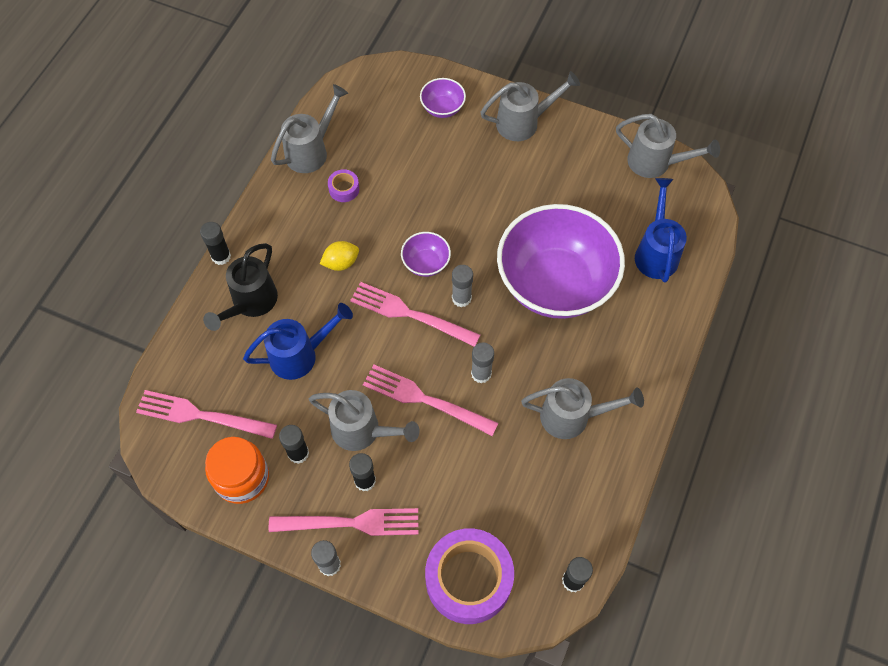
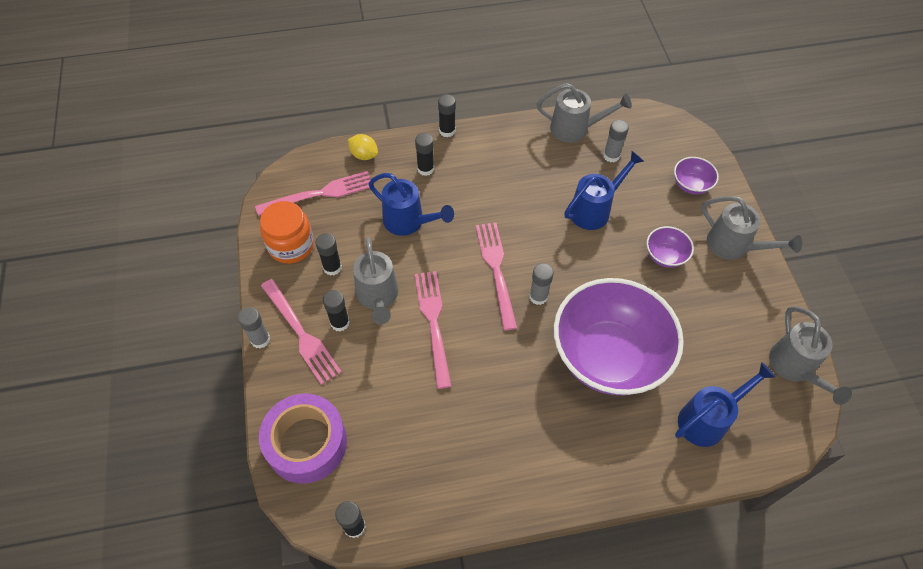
camera: 55 degrees right, 5 degrees down
(200, 415) = (320, 193): pink fork -> pink fork turned 90 degrees clockwise
(250, 303) = (425, 169): black watering can -> black glue stick
(341, 263) = (501, 201): yellow lemon -> yellow lemon (364, 155)
(344, 189) = (562, 167): purple tape -> none
(409, 196) = (594, 210): none -> blue watering can
(426, 263) = (547, 255): purple bowl -> purple bowl (665, 256)
(481, 374) = (485, 349): grey glue stick -> grey glue stick (611, 156)
(572, 417) = (499, 440): grey watering can -> none

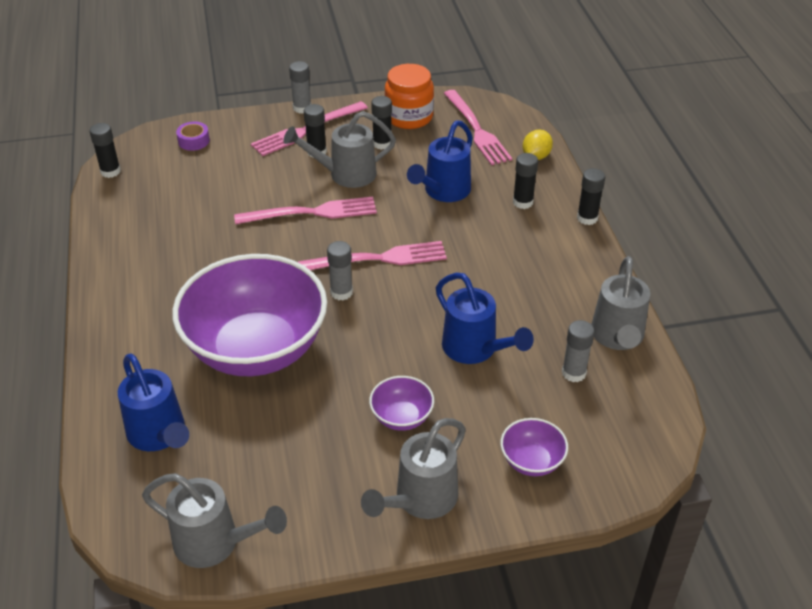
camera: 90 degrees right, 15 degrees down
(306, 443) = (194, 141): purple tape -> purple tape, size x0.43
(795, 368) = (215, 543): grey watering can -> grey watering can turned 150 degrees counterclockwise

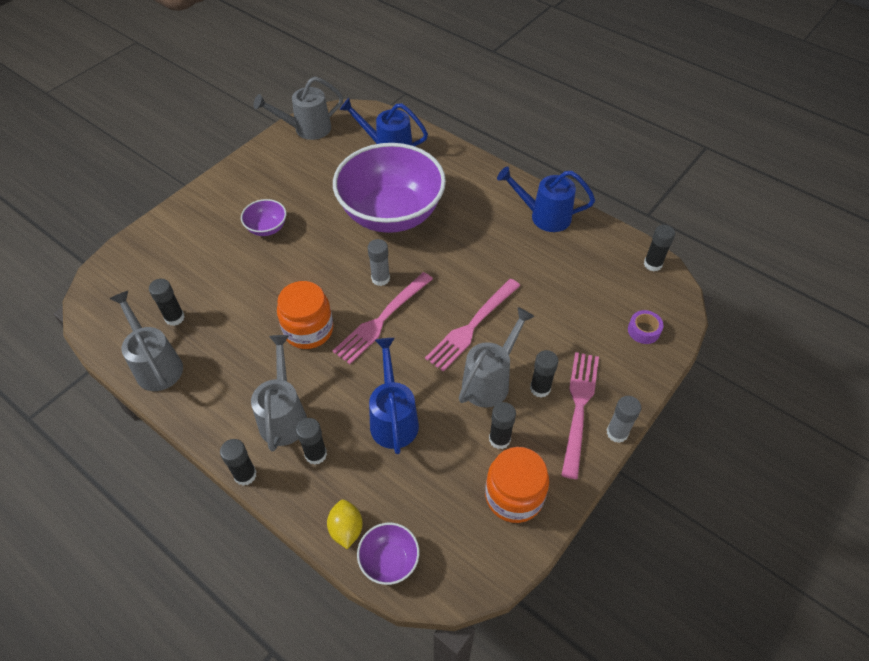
camera: 140 degrees right, 10 degrees up
(420, 500) = (221, 196): grey watering can -> grey watering can (284, 415)
(451, 287) = (308, 330): none -> orange jar
(475, 349) = (254, 294): blue watering can -> blue watering can (544, 216)
(477, 130) = (433, 526): pink fork -> none
(531, 461) = (170, 248): purple bowl -> purple bowl (389, 561)
(574, 373) = (174, 318): grey glue stick -> black glue stick

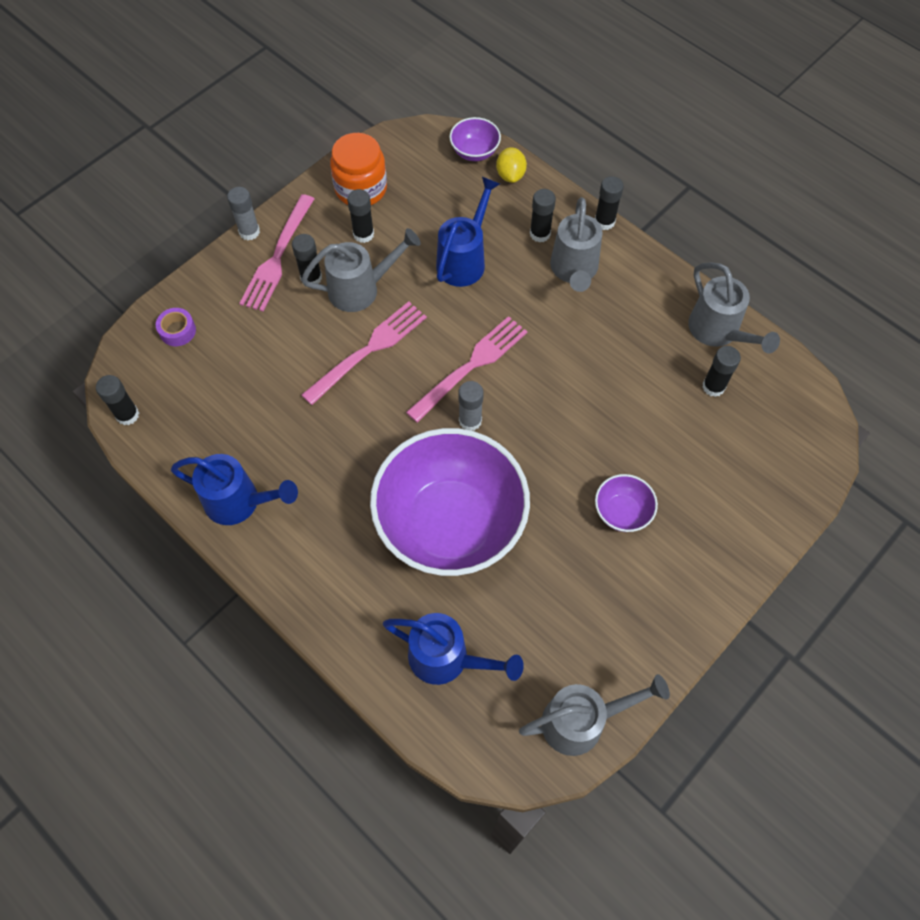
camera: 175 degrees left, 10 degrees up
(308, 330) = (555, 360): orange jar -> none
(393, 418) = (464, 260): blue watering can -> blue watering can turned 150 degrees counterclockwise
(490, 381) = (361, 289): grey watering can -> grey watering can turned 150 degrees counterclockwise

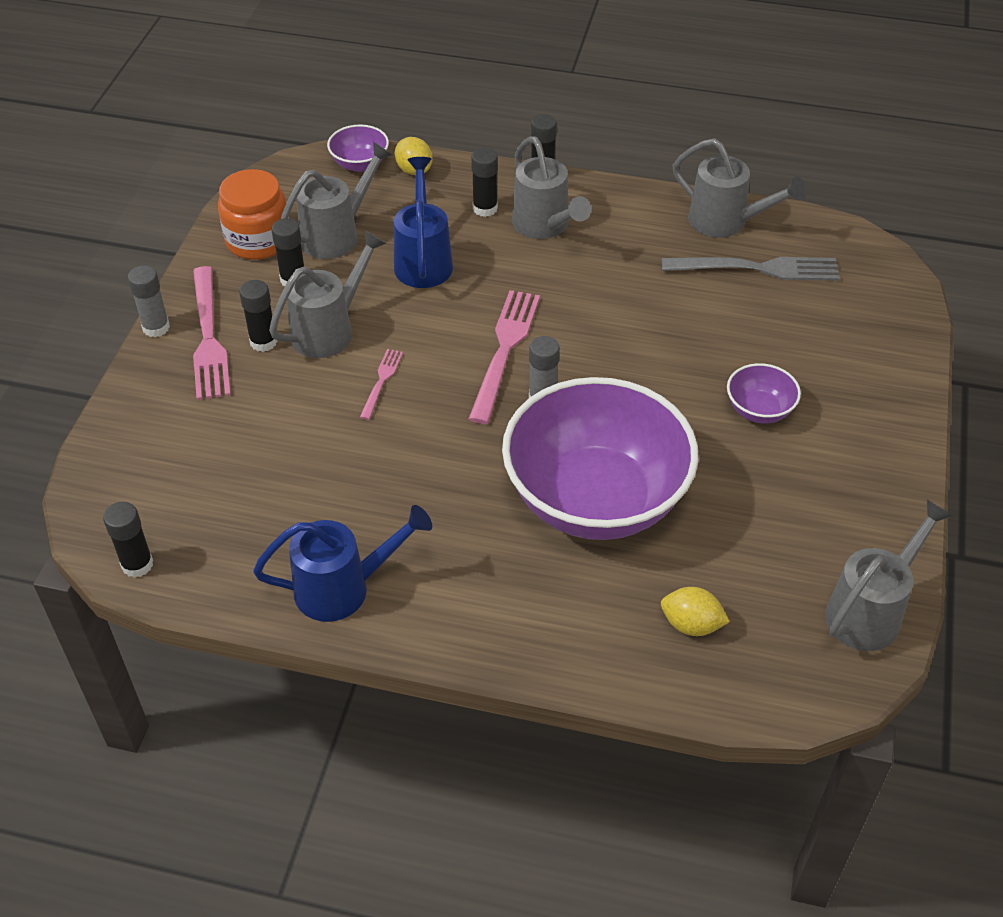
camera: 30 degrees left, 15 degrees down
(177, 331) = (139, 455): purple tape -> none
(369, 350) = (381, 381): pink fork -> pink fork, size x0.51
(418, 208) = (336, 235): none -> grey watering can
(447, 659) = (691, 625): blue watering can -> yellow lemon
(713, 387) = (758, 268): black glue stick -> grey fork

